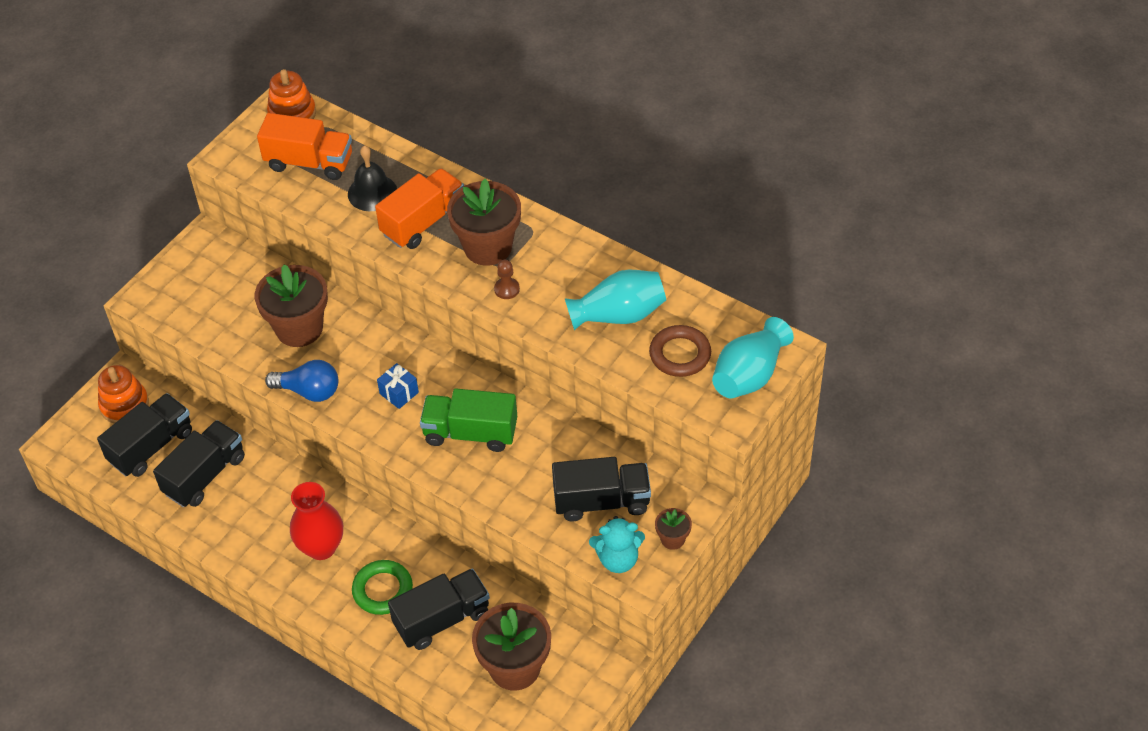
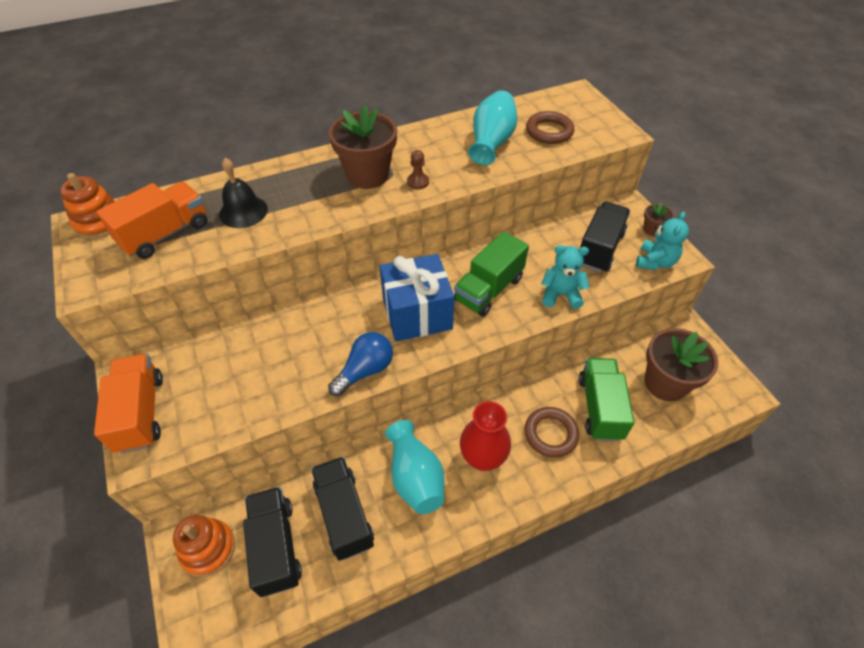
camera: 60 degrees left, 0 degrees up
(299, 328) = (293, 348): brown flower pot -> none
(382, 590) = (550, 434): green ring -> brown ring
(399, 393) = (417, 313): blue gift -> blue gift, size x2.26
(423, 222) = (306, 196): orange truck -> orange truck (141, 413)
(442, 619) = (600, 407): black truck -> green truck
(506, 494) = (560, 294): none -> turquoise teddy bear
(749, 375) = (589, 113): turquoise vase -> turquoise vase (415, 477)

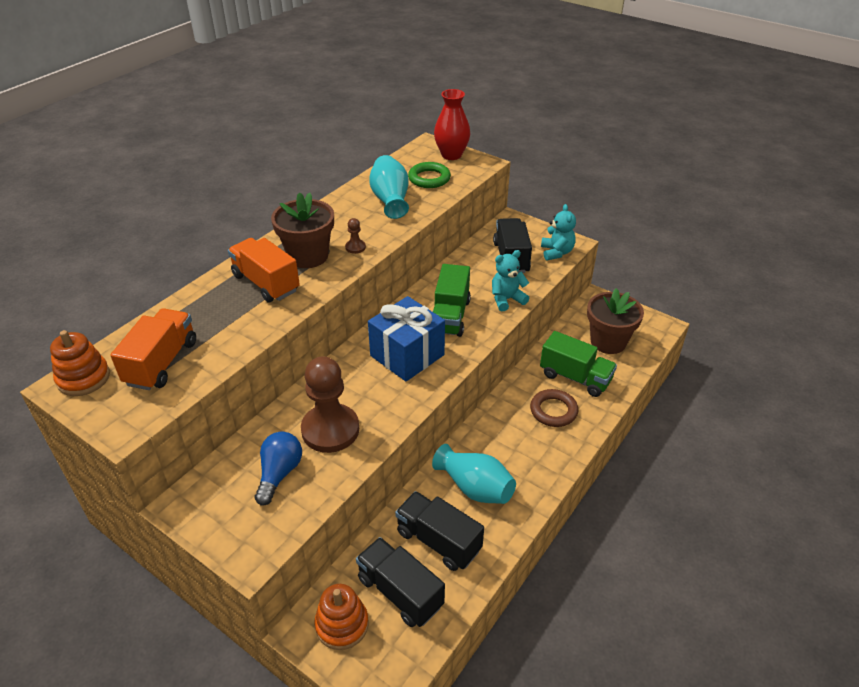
camera: 30 degrees left, 10 degrees down
(141, 413) = (224, 528): orange truck -> orange truck (266, 283)
(243, 211) = (220, 320): black bell -> none
(293, 359) = (330, 430): none -> brown pawn
(365, 370) = (398, 412): blue light bulb -> blue light bulb (279, 473)
(482, 458) = (516, 450): red vase -> red vase (451, 155)
(549, 131) = (429, 178): brown ring -> green ring
(600, 407) = (575, 377): green truck -> green truck turned 150 degrees clockwise
(652, 230) = (539, 231): brown flower pot -> none

